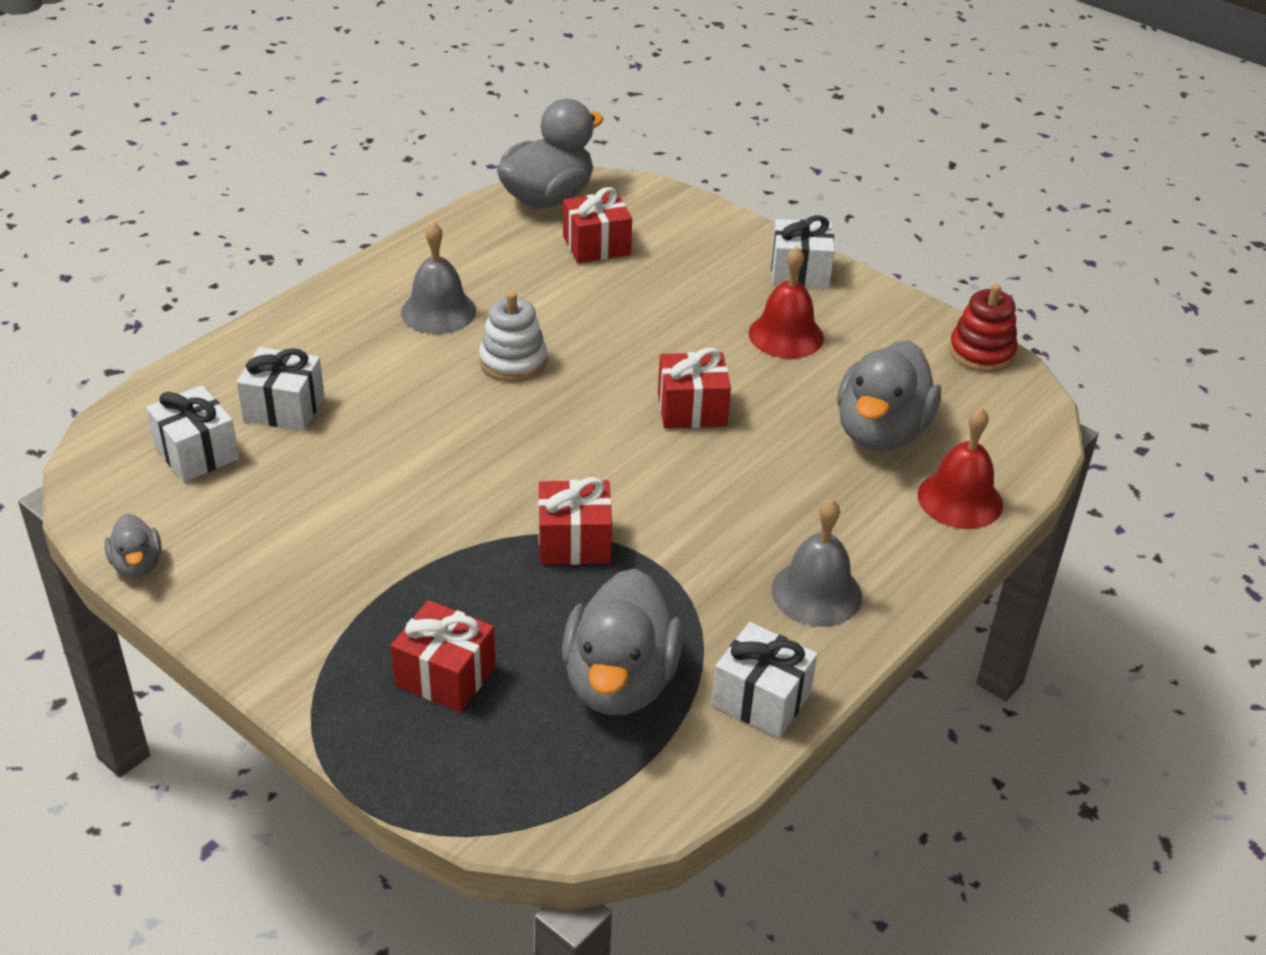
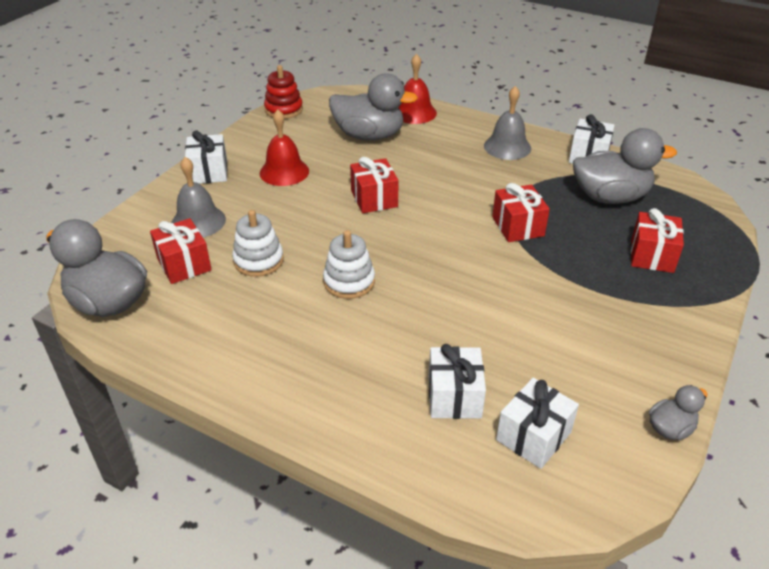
camera: 100 degrees left, 0 degrees up
(438, 311) = (294, 334): grey bell -> grey bell (198, 221)
(583, 297) = (258, 260): none -> white stacking toy

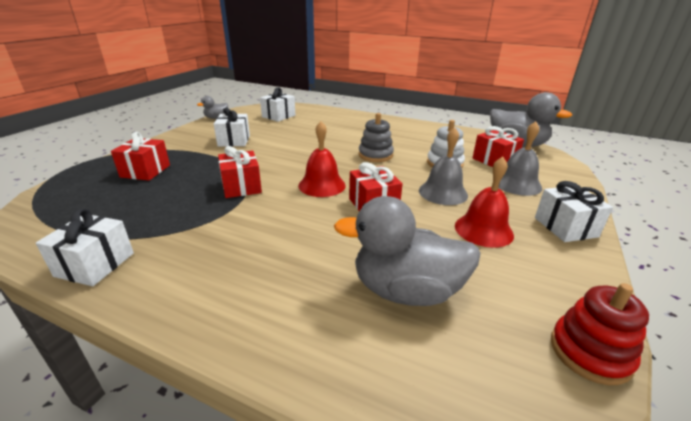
camera: 175 degrees right, 10 degrees down
(349, 282) = (375, 155): white stacking toy -> grey stacking toy
(414, 112) = (339, 357): red bell -> red bell (322, 185)
(454, 396) = (311, 123): white gift -> white gift (234, 141)
(507, 147) = (201, 277): grey bell -> grey bell (443, 192)
(610, 197) = (128, 213): grey duck -> none

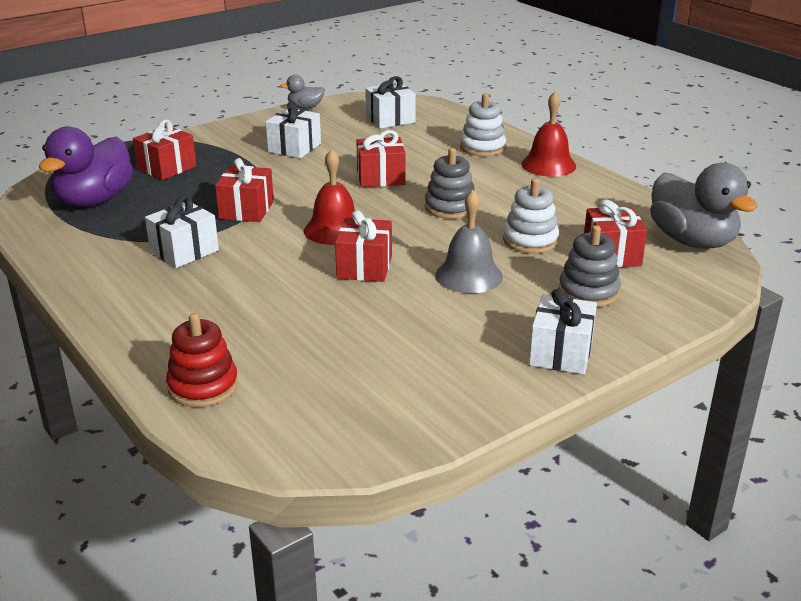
camera: 30 degrees right, 0 degrees up
(95, 264) = (64, 251): white gift -> white gift (184, 251)
(96, 210) = (94, 200): none -> purple duck
(312, 147) = (380, 178): none -> red gift
(349, 121) = (482, 147): none -> white stacking toy
(406, 291) = (292, 350): grey duck -> none
(483, 230) = (453, 326): red bell -> red bell (548, 165)
(517, 184) = (588, 292): grey bell -> grey stacking toy
(590, 352) = (390, 442): red stacking toy -> red stacking toy (203, 386)

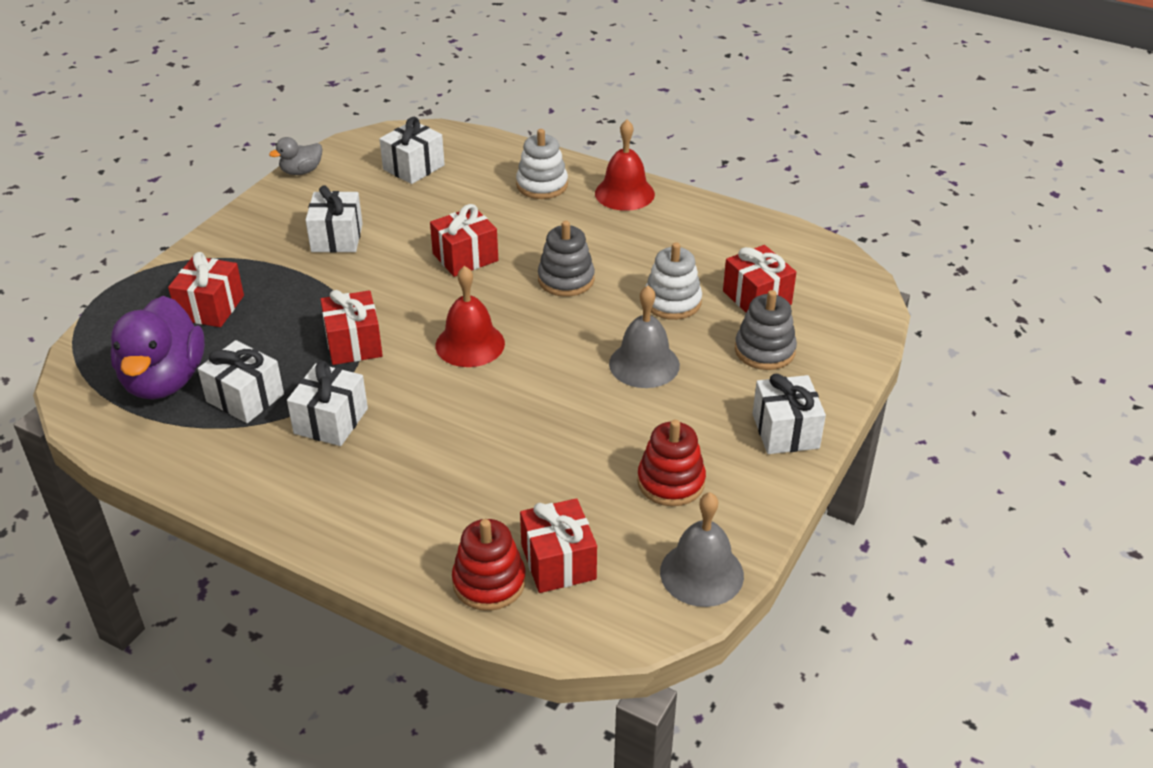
camera: 25 degrees left, 10 degrees up
(138, 223) = (245, 398): none -> white gift
(364, 267) = (536, 384): red gift -> red gift (558, 562)
(391, 435) = (701, 573): none -> grey bell
(421, 361) = (671, 482): none -> red stacking toy
(692, 241) = (817, 259): grey duck -> none

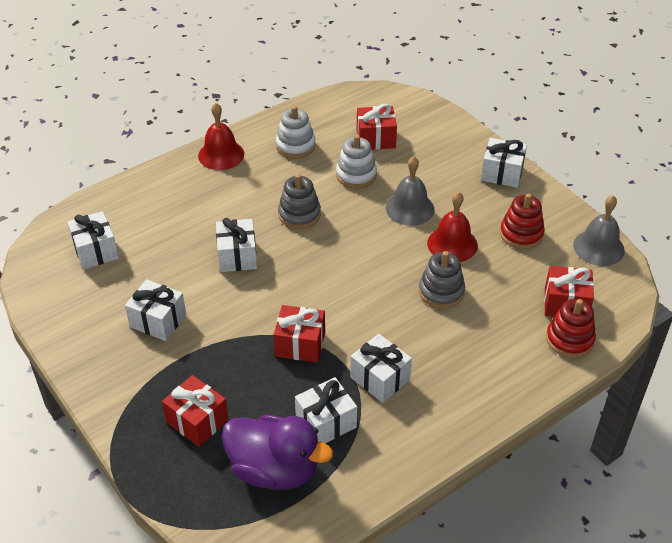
camera: 65 degrees left, 5 degrees up
(301, 171) = (43, 319): grey duck -> none
(465, 257) = (237, 256): red gift -> white gift
(470, 344) = (339, 283): red bell -> red bell (452, 244)
(542, 185) = (178, 190): white stacking toy -> white stacking toy (295, 146)
(764, 350) = (427, 154): grey stacking toy -> grey stacking toy (441, 292)

